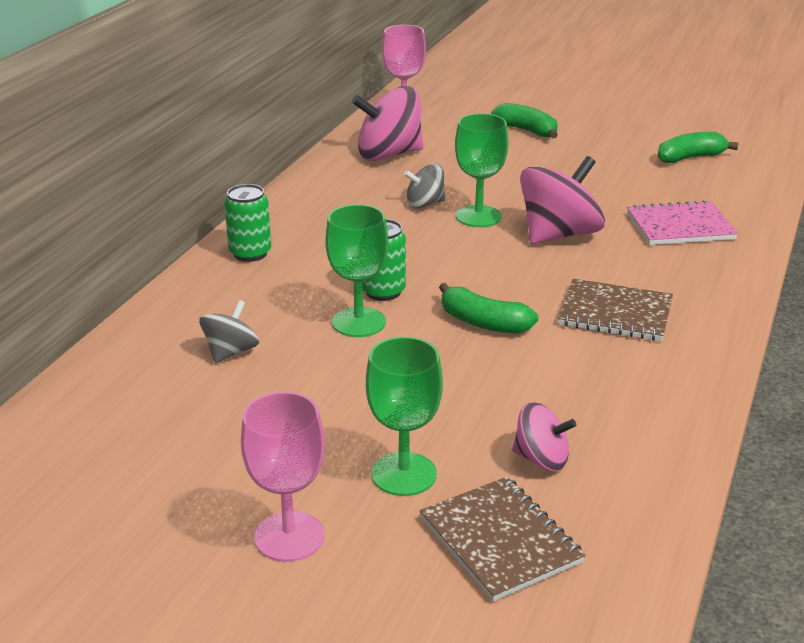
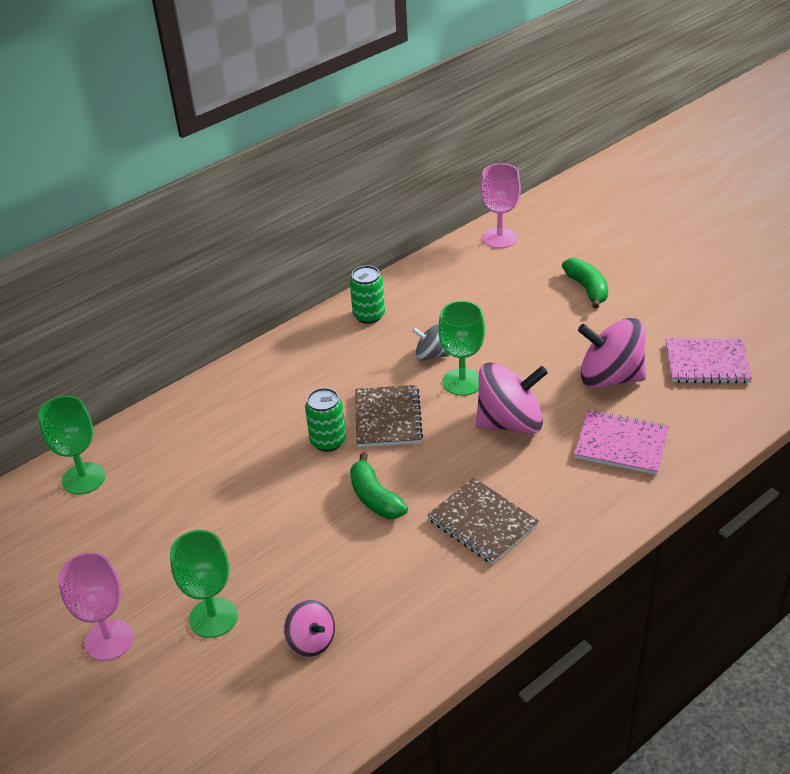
camera: 30 degrees right, 10 degrees up
(231, 352) = (185, 466): grey spinning top -> none
(250, 253) = (265, 371): green can -> green can (369, 315)
(359, 322) = (288, 467): green goblet -> green goblet (84, 478)
(389, 155) = (447, 288): pink spinning top -> pink spinning top (610, 378)
(500, 540) = (230, 698): brown notebook -> brown notebook (388, 418)
(690, 158) = (707, 363): green banana -> pink notebook

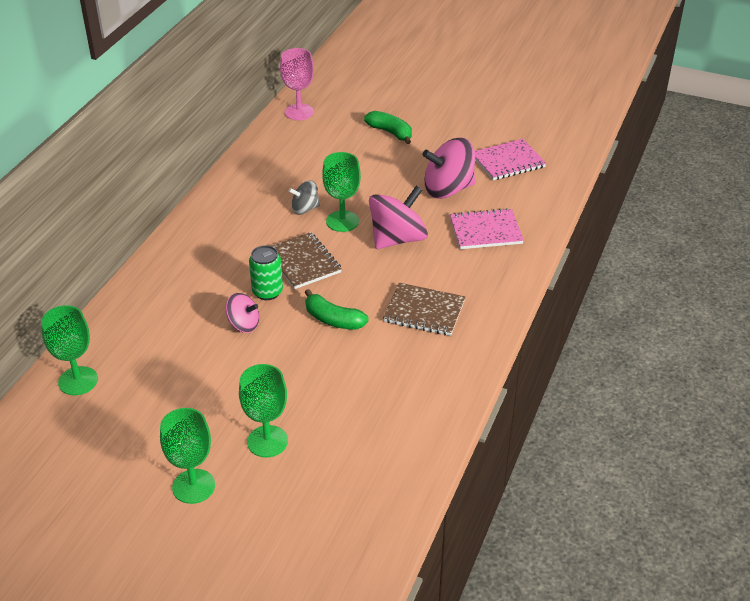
camera: 30 degrees left, 0 degrees up
(109, 640) = (193, 486): pink goblet -> green goblet
(311, 641) = (355, 430): pink spinning top -> pink spinning top (243, 324)
(369, 315) = (234, 193): green can -> none

